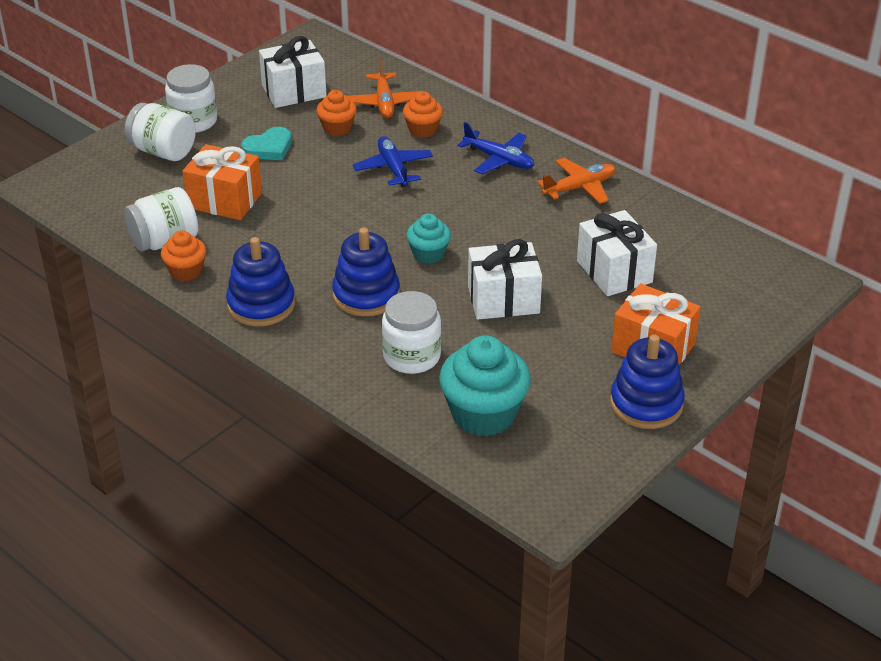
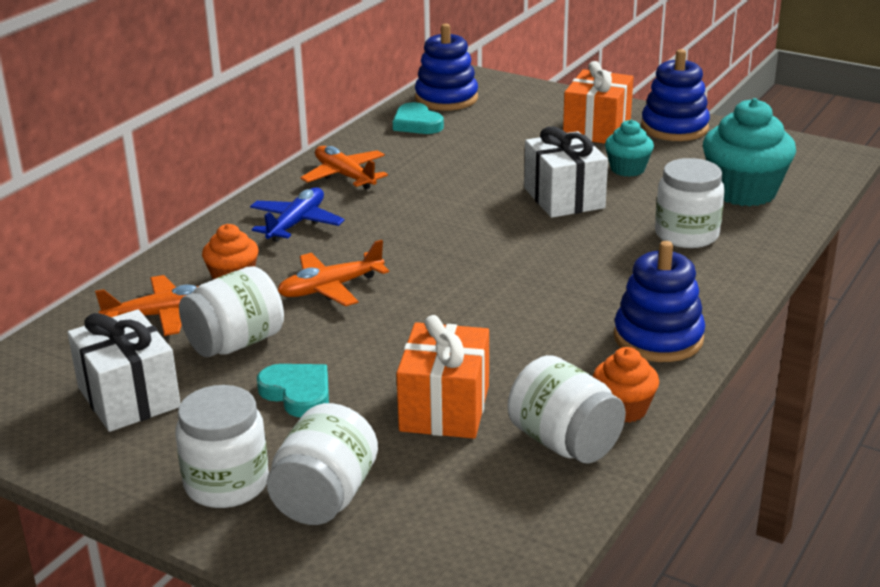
camera: 100 degrees left, 10 degrees down
(337, 128) = (235, 343): orange cupcake -> white jar
(366, 295) = (599, 273): blue stacking toy -> blue stacking toy (446, 98)
(393, 168) = (330, 288): blue plane -> orange plane
(428, 254) = (504, 245): turquoise cupcake -> turquoise cupcake (627, 169)
(614, 271) = (489, 151): white gift -> none
(686, 236) = (417, 123): none -> turquoise heart

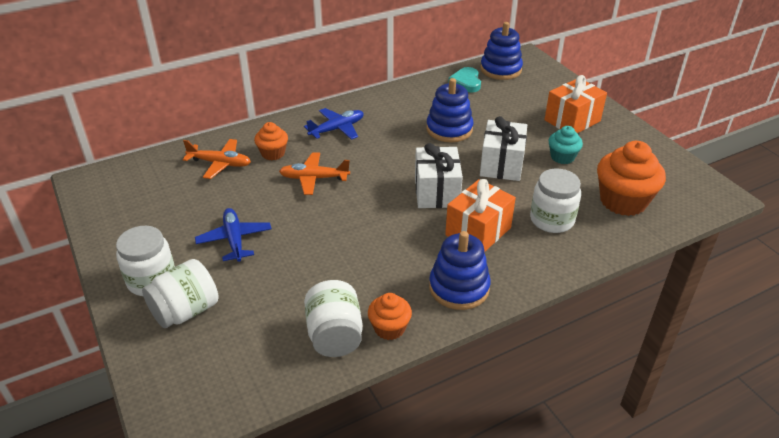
camera: 30 degrees right, 10 degrees up
(129, 397) = (159, 208): white gift -> white gift (436, 192)
(235, 343) = (236, 195): white jar -> none
(297, 393) = (234, 239): turquoise heart -> blue plane
(344, 176) = (392, 106): orange plane -> none
(445, 408) = (296, 282): orange gift -> orange gift (478, 231)
(674, 128) = (625, 136): blue stacking toy -> blue stacking toy (449, 129)
(743, 192) = (623, 201): turquoise cupcake -> orange cupcake

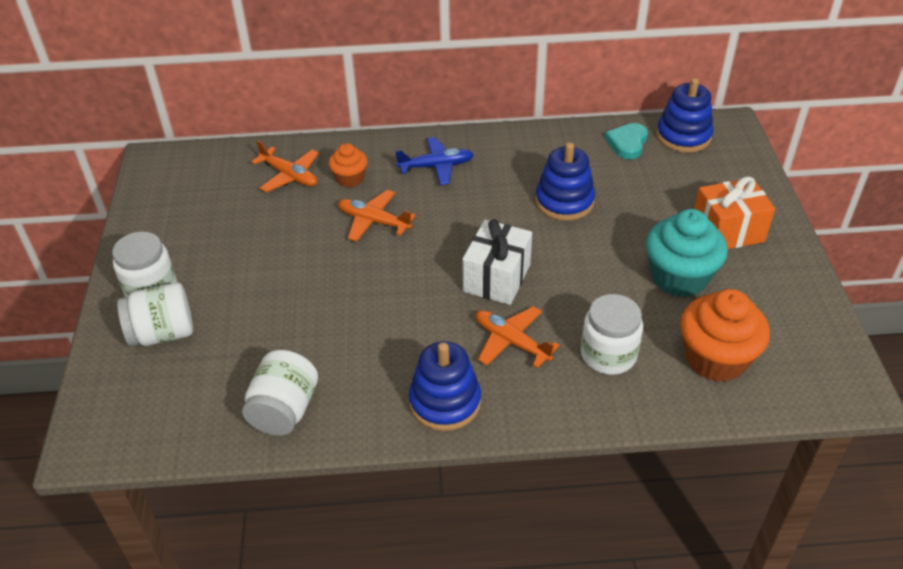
camera: 25 degrees right, 5 degrees up
(234, 239) = (252, 269): blue plane -> none
(389, 328) = (343, 422): orange cupcake -> none
(478, 231) = (511, 342): orange gift -> orange plane
(501, 164) = (596, 265): white gift -> none
(562, 157) = (679, 277): turquoise cupcake -> turquoise cupcake, size x1.80

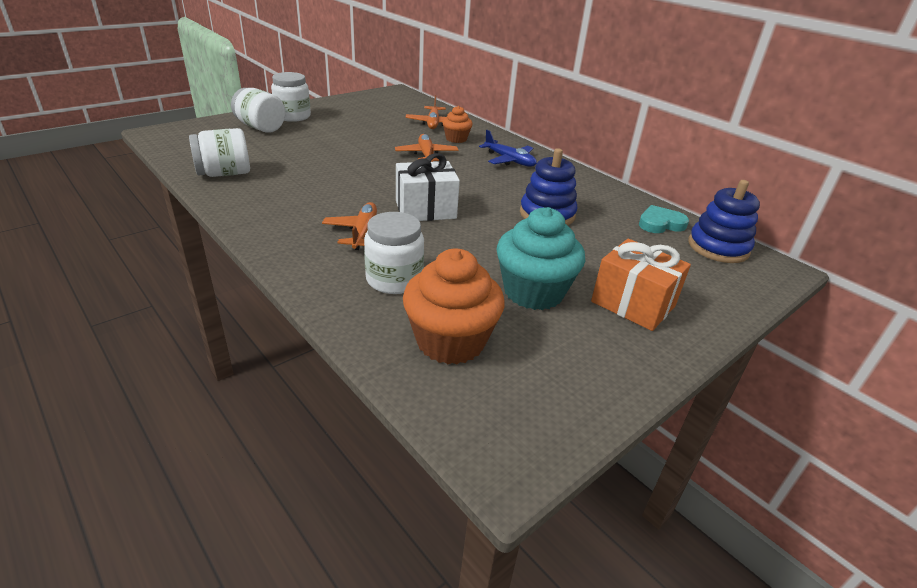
camera: 50 degrees right, 10 degrees down
(445, 402) = (276, 223): blue stacking toy -> none

